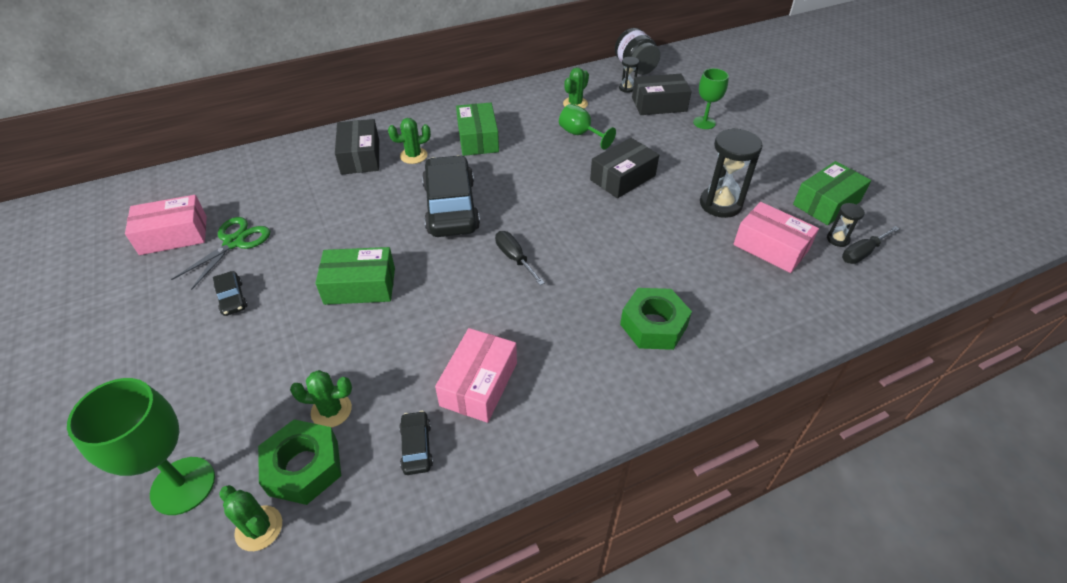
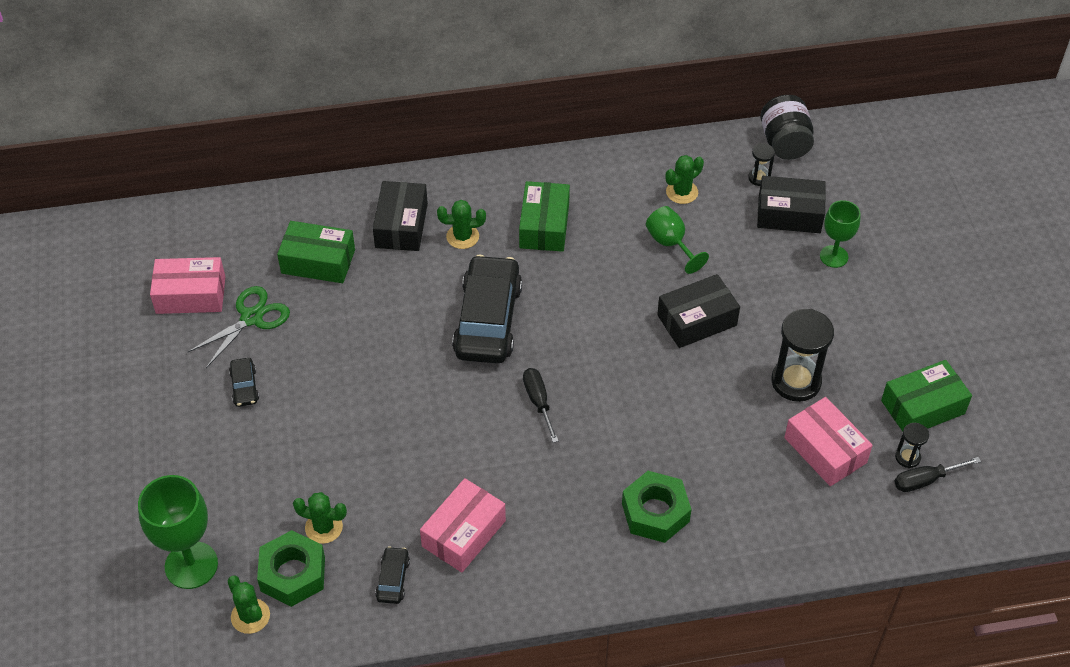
camera: 15 degrees right, 5 degrees up
(360, 286) = (371, 400): green box -> green box (318, 261)

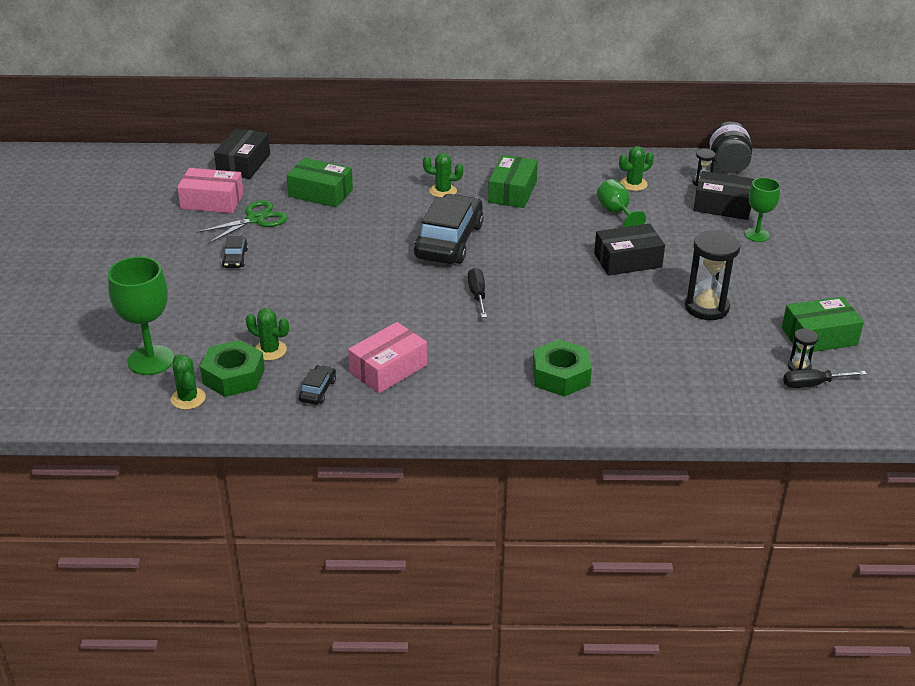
camera: 10 degrees right, 15 degrees down
(401, 225) = (395, 180): black box -> black box (243, 164)
(825, 450) = (724, 354): pink box -> none

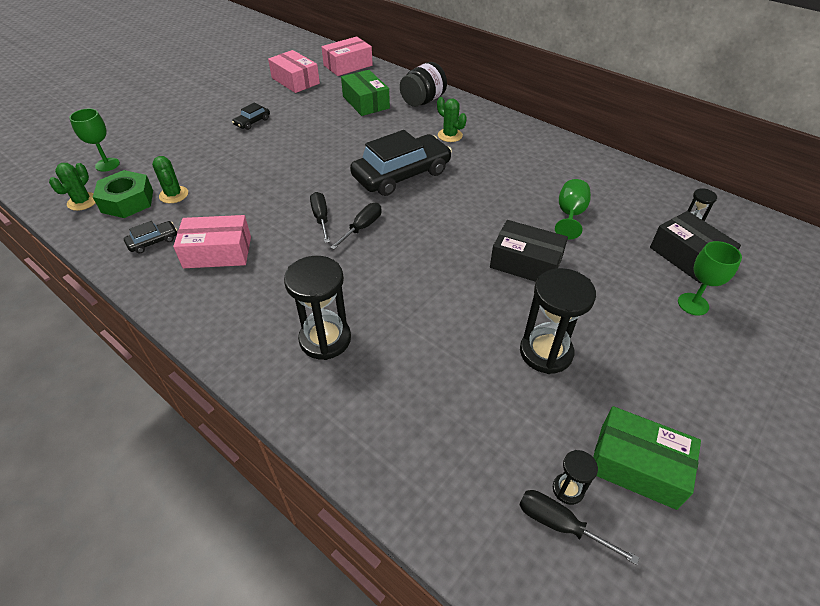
camera: 40 degrees right, 10 degrees up
(151, 360) = (107, 164): green goblet -> green goblet, size x0.62
(243, 164) = (348, 65): black box -> pink box
(255, 219) = (302, 102): green scissors -> none
(433, 304) = (321, 218): none -> black screwdriver
(512, 192) = (502, 158): green box -> none
(560, 376) = (325, 339): green nut -> black hourglass
(633, 184) = (618, 197): green cactus -> none
(728, 165) = (740, 220): black jar -> black jar (423, 101)

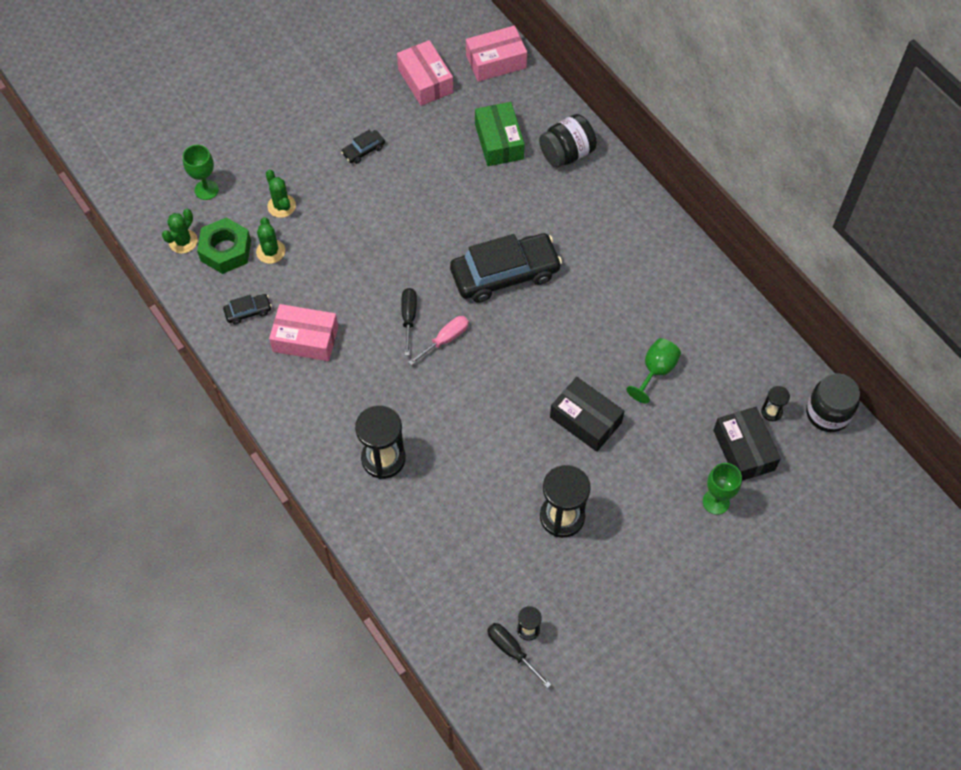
camera: 15 degrees right, 15 degrees up
(362, 228) = (445, 339): black screwdriver -> pink screwdriver
(450, 135) = (577, 223): green cactus -> green cactus (281, 206)
(637, 465) = (587, 626): green box -> none
(739, 216) = (827, 413): none -> black jar

